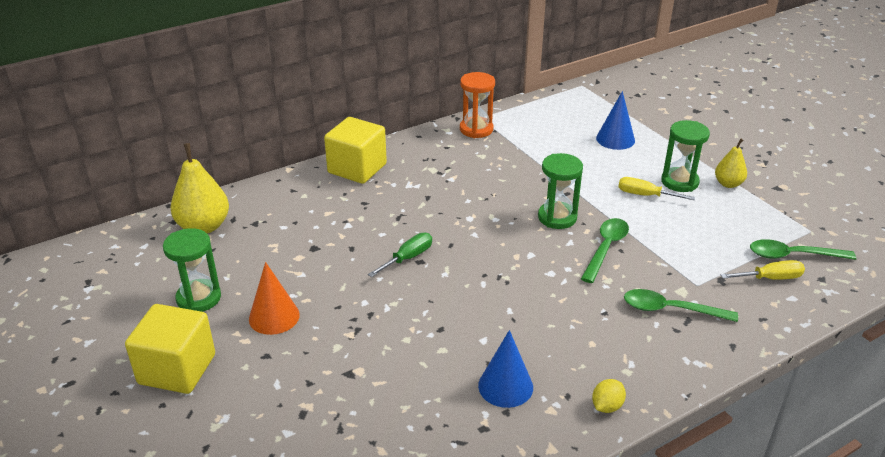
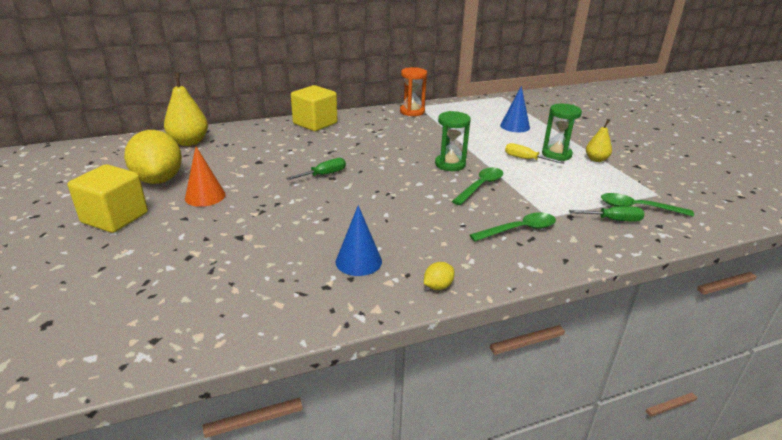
camera: 10 degrees right, 5 degrees down
(199, 298) = (159, 180): green hourglass -> yellow lemon
(670, 309) = (519, 230): green spoon -> green spoon turned 135 degrees clockwise
(770, 278) = (613, 220): yellow screwdriver -> green screwdriver

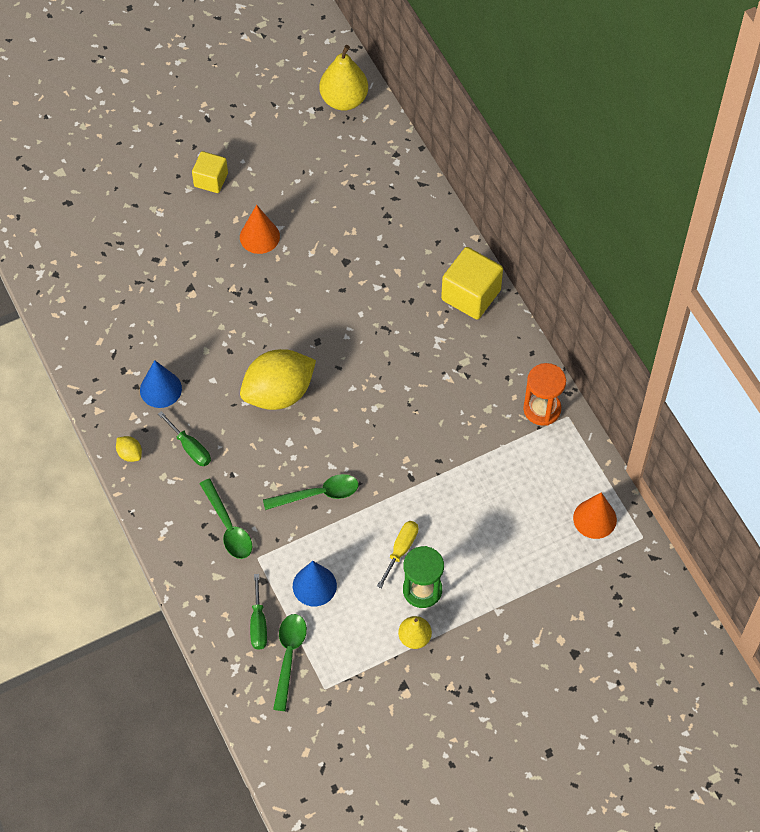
camera: 85 degrees right, 30 degrees up
(115, 218) = (211, 180): yellow cube -> yellow cube, size x0.63
(159, 180) = (288, 184): yellow lemon -> yellow lemon (278, 393)
(189, 142) = (385, 177): yellow pear -> yellow pear (344, 100)
(324, 175) = (323, 332): green screwdriver -> green screwdriver (190, 448)
(450, 164) = (370, 461): green hourglass -> none
(481, 186) = (318, 494): green spoon -> green spoon turned 45 degrees counterclockwise
(491, 105) = (595, 518): none -> orange cone
(515, 126) = (513, 546): blue cone -> blue cone (314, 585)

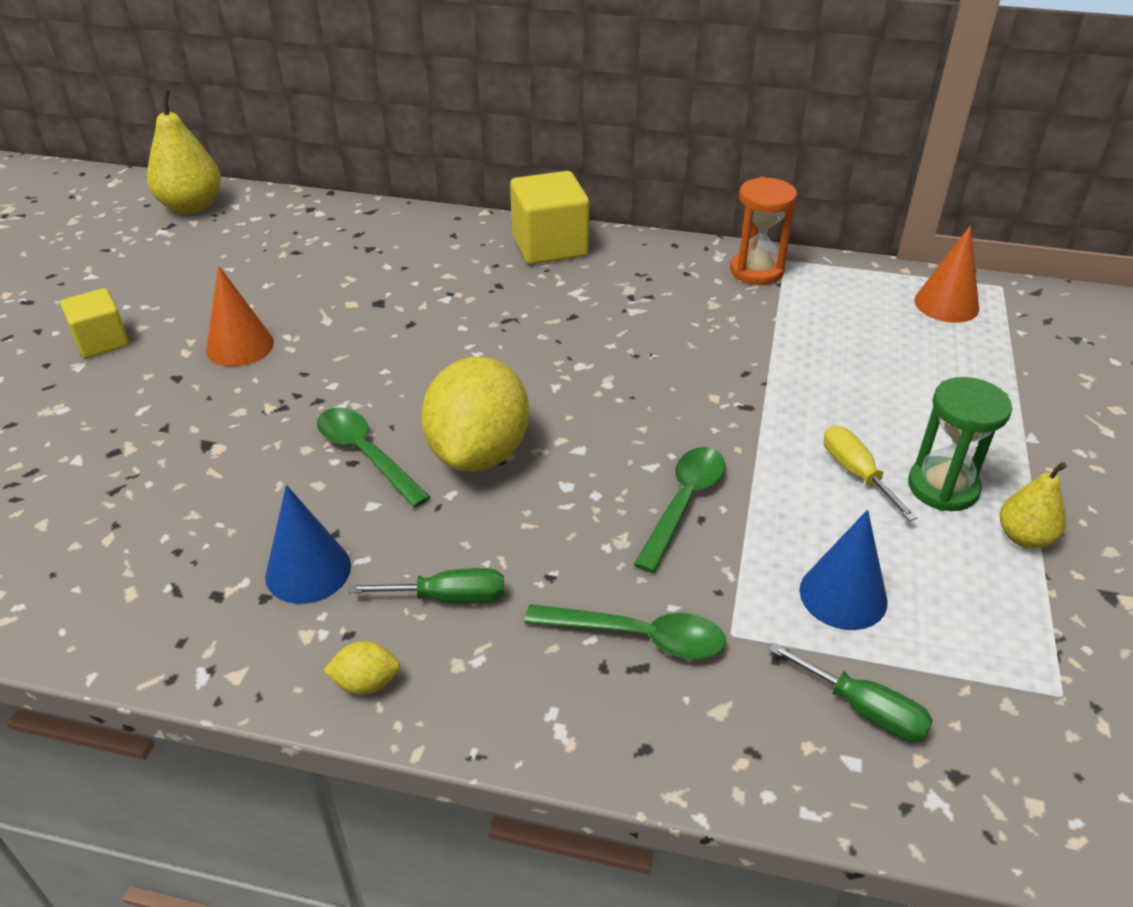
camera: 50 degrees left, 20 degrees down
(289, 656) = (962, 706): green spoon -> green spoon (365, 454)

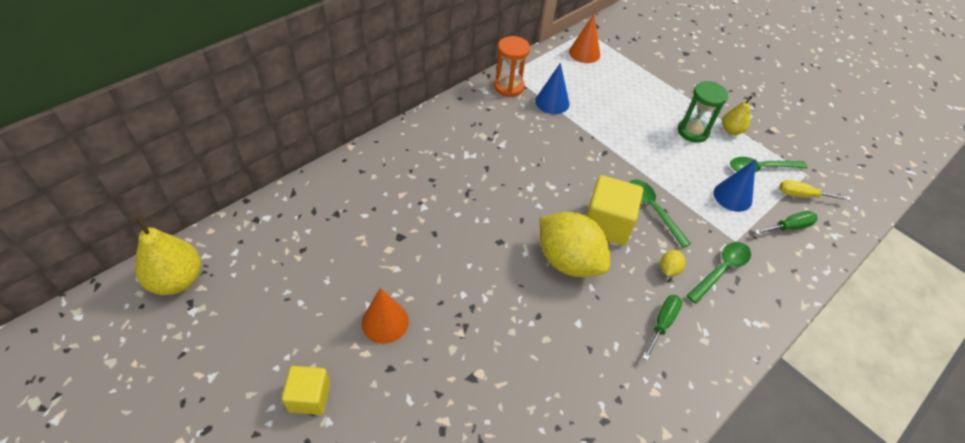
camera: 60 degrees left, 10 degrees up
(308, 570) = (610, 372): blue cone -> blue cone (552, 102)
(365, 454) = (536, 307): green spoon -> green spoon (760, 168)
(366, 683) = (698, 381): yellow lemon -> yellow lemon (669, 269)
(549, 246) = (414, 140): yellow cube -> yellow cube (607, 224)
(856, 473) = (669, 148): yellow screwdriver -> yellow screwdriver (802, 195)

